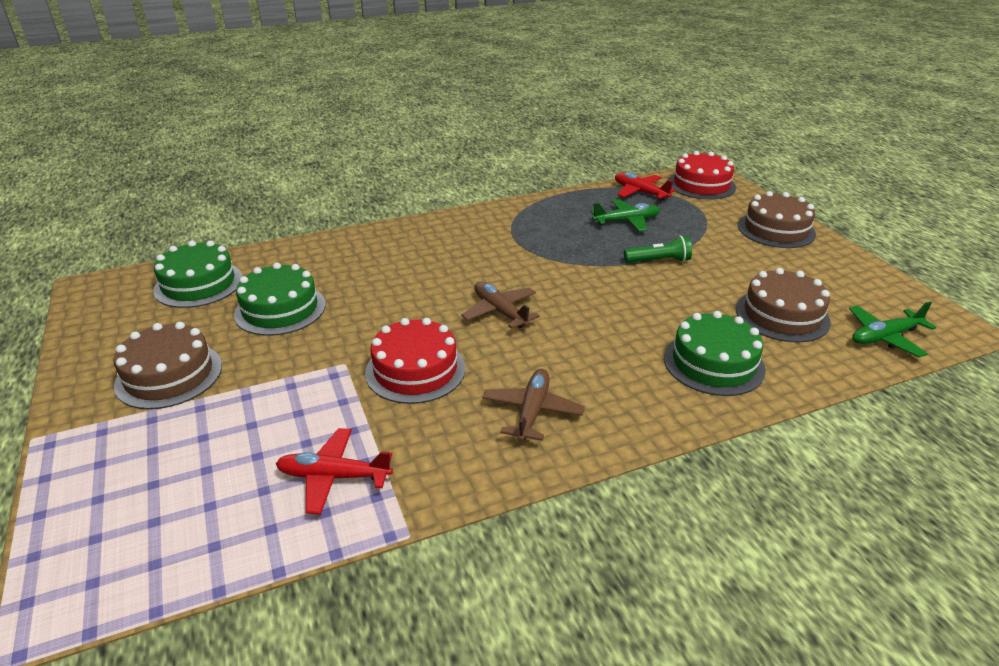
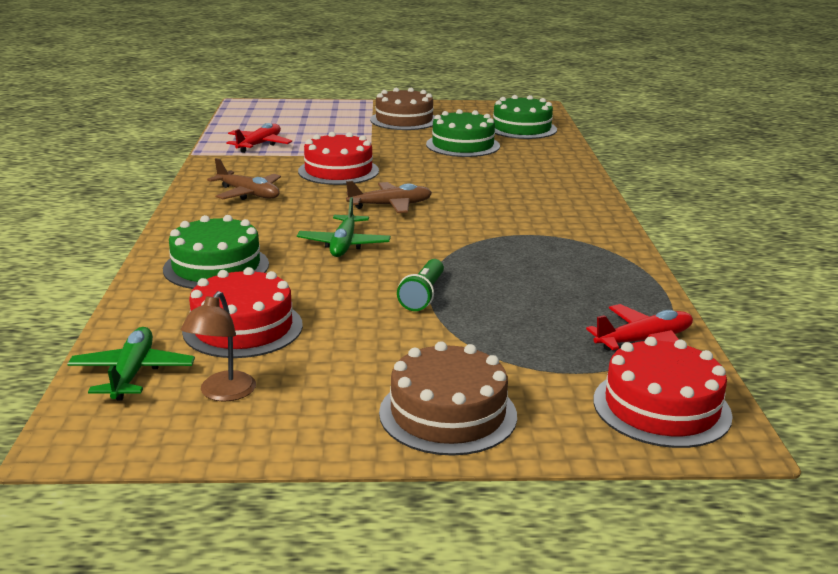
camera: 110 degrees right, 10 degrees down
(626, 221) = (544, 305): green plane -> green plane (344, 245)
(782, 315) = (243, 328): brown cake -> red cake
(853, 296) = (222, 393): none -> brown lamp

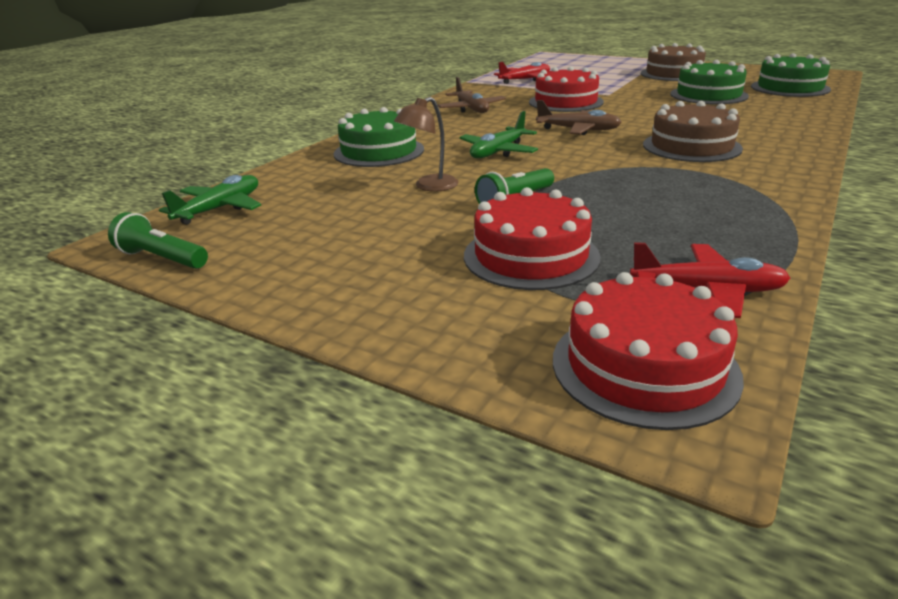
camera: 35 degrees right, 5 degrees up
(157, 442) = (162, 259): none -> green flashlight
(222, 393) = (253, 237): brown lamp -> brown lamp (429, 186)
(243, 328) = (336, 195): red cake -> red cake (531, 256)
(448, 414) = (401, 302): brown cake -> brown cake (691, 146)

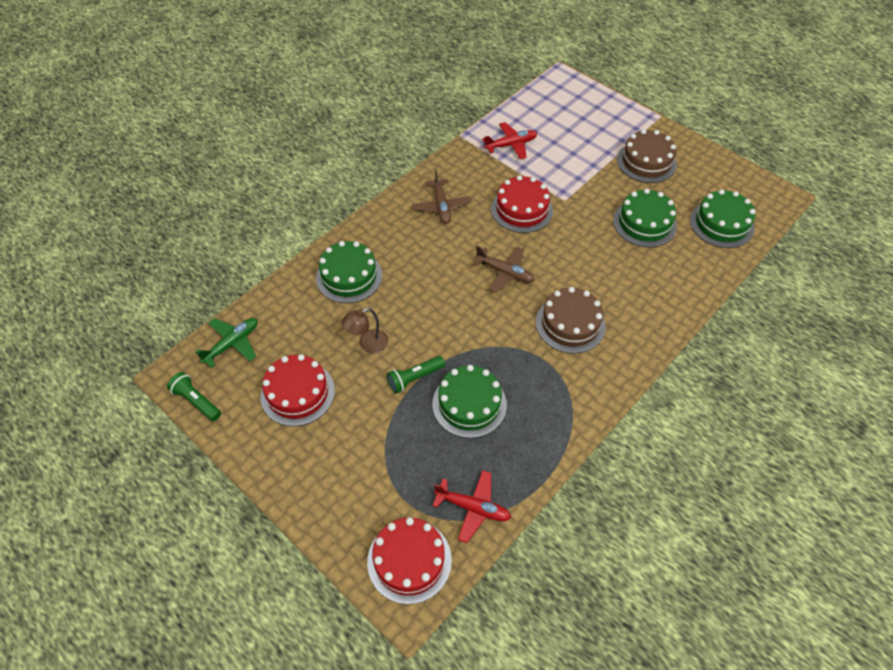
camera: 10 degrees right, 25 degrees up
(498, 152) = (431, 299): green plane -> none
(531, 256) = (398, 449): red cake -> red cake (297, 393)
(612, 208) = (469, 404): none -> green cake

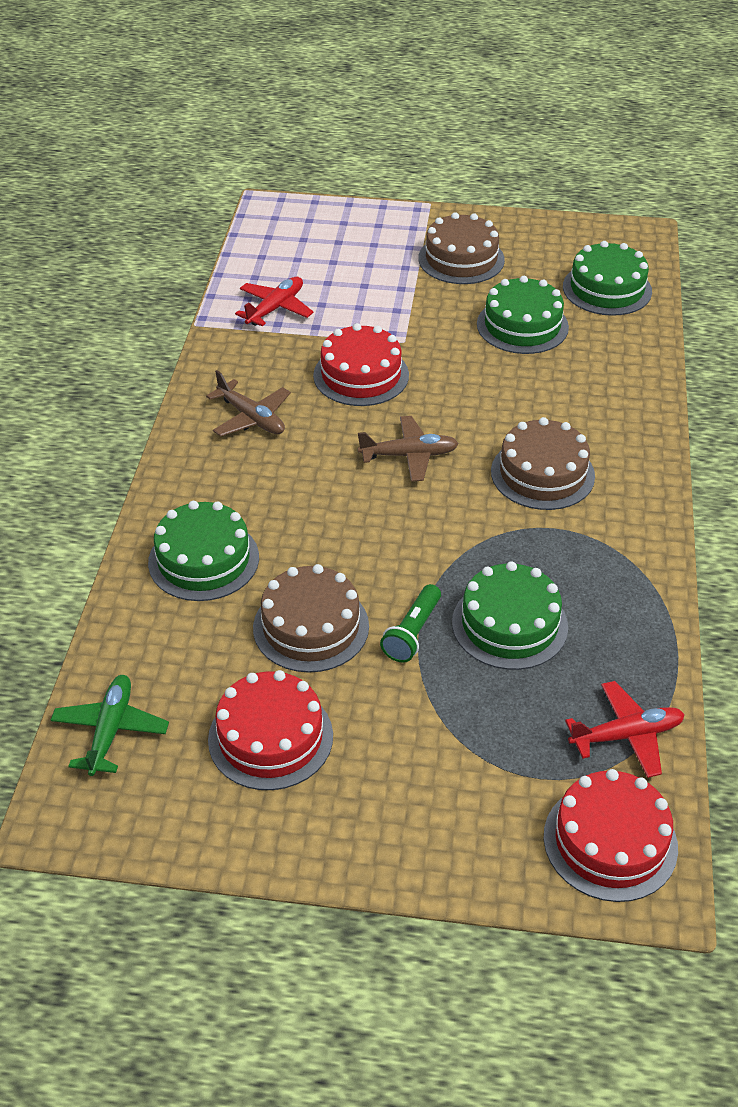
camera: 35 degrees left, 10 degrees down
(196, 401) = (128, 832): green flashlight -> none
(368, 344) = (311, 627): brown lamp -> brown cake

